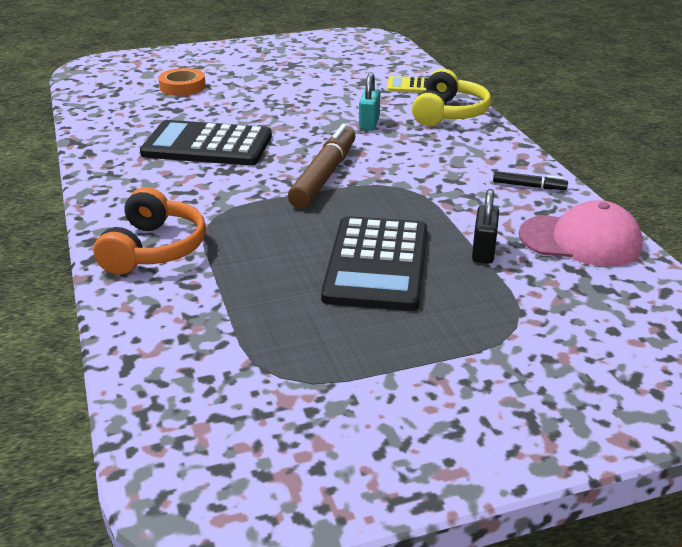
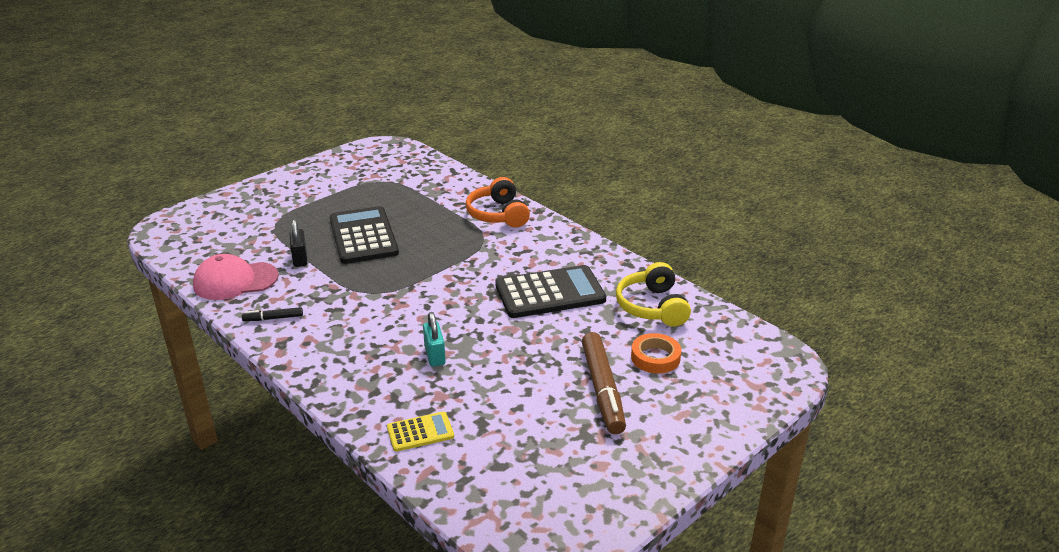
camera: 155 degrees right, 0 degrees up
(324, 176) = (436, 288): brown marker -> brown marker (602, 389)
(449, 113) = (363, 393): yellow headphones -> yellow headphones (652, 307)

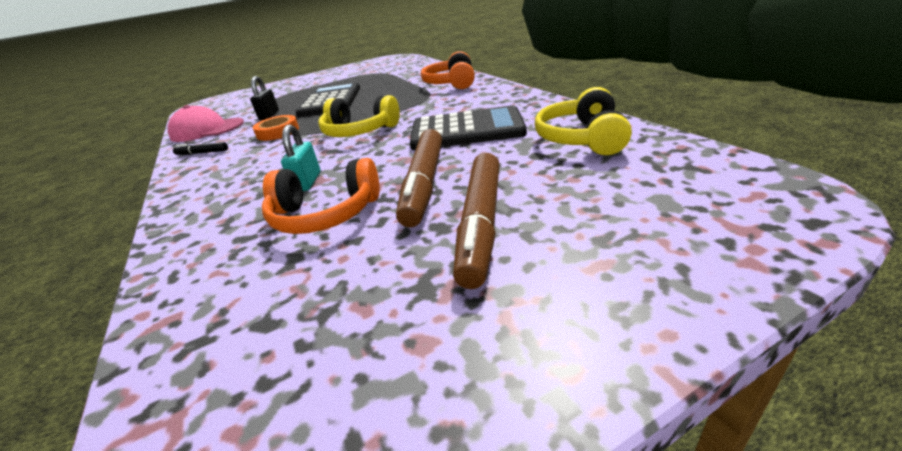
camera: 20 degrees right, 0 degrees up
(420, 432) = (213, 263): yellow calculator -> none
(439, 291) = (359, 131): none -> yellow headphones
(478, 387) = (325, 214): none -> orange headphones
(543, 356) = (424, 184): none -> brown marker
(655, 357) = (572, 187): orange tape -> orange tape (278, 132)

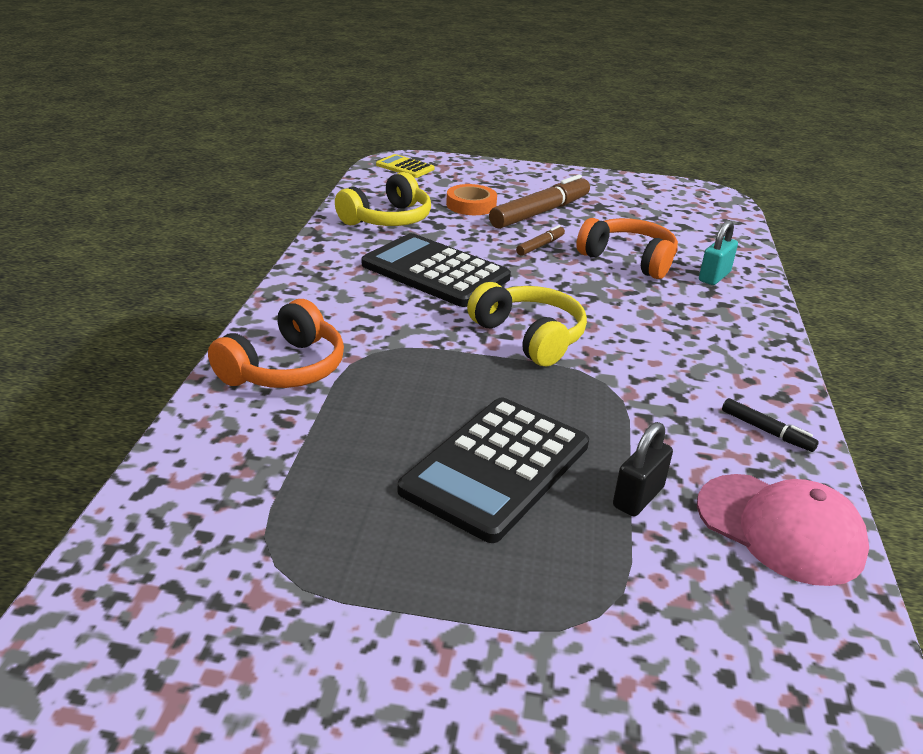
camera: 150 degrees left, 0 degrees up
(278, 132) = (636, 413): orange tape -> orange tape (471, 205)
(307, 182) = (629, 295): turquoise padlock -> turquoise padlock (714, 277)
(424, 184) = (540, 246): brown marker -> brown marker, size x0.48
(759, 195) = (405, 167): none -> yellow calculator

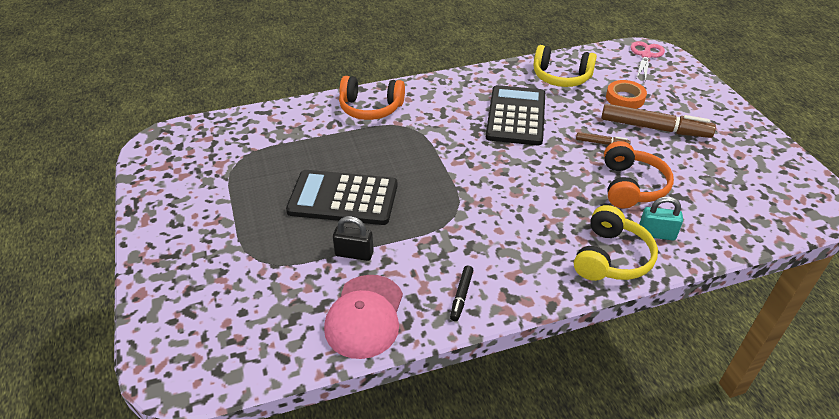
camera: 65 degrees right, 10 degrees up
(405, 167) = (646, 55): yellow calculator -> pink scissors
(529, 337) = (477, 173): yellow headphones -> yellow headphones (611, 257)

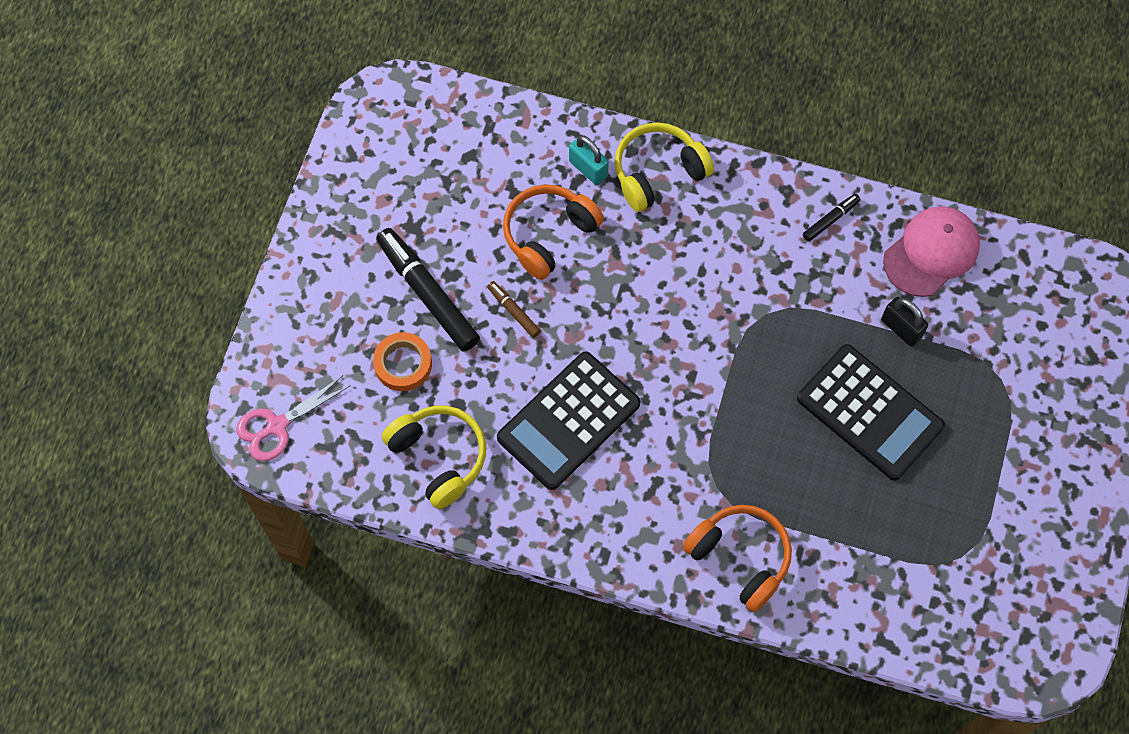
camera: 145 degrees left, 25 degrees up
(654, 128) = (428, 294): brown marker -> black marker

